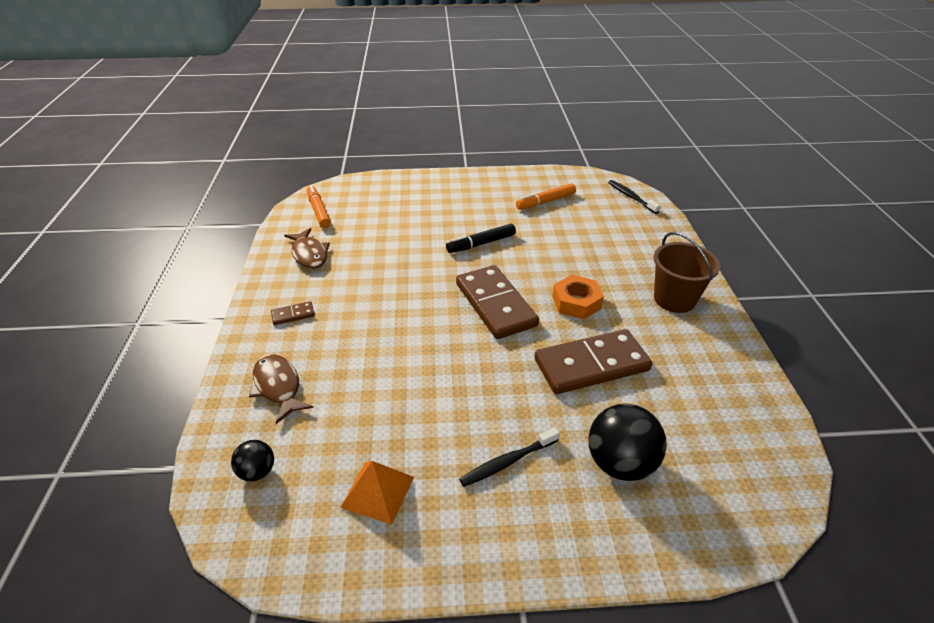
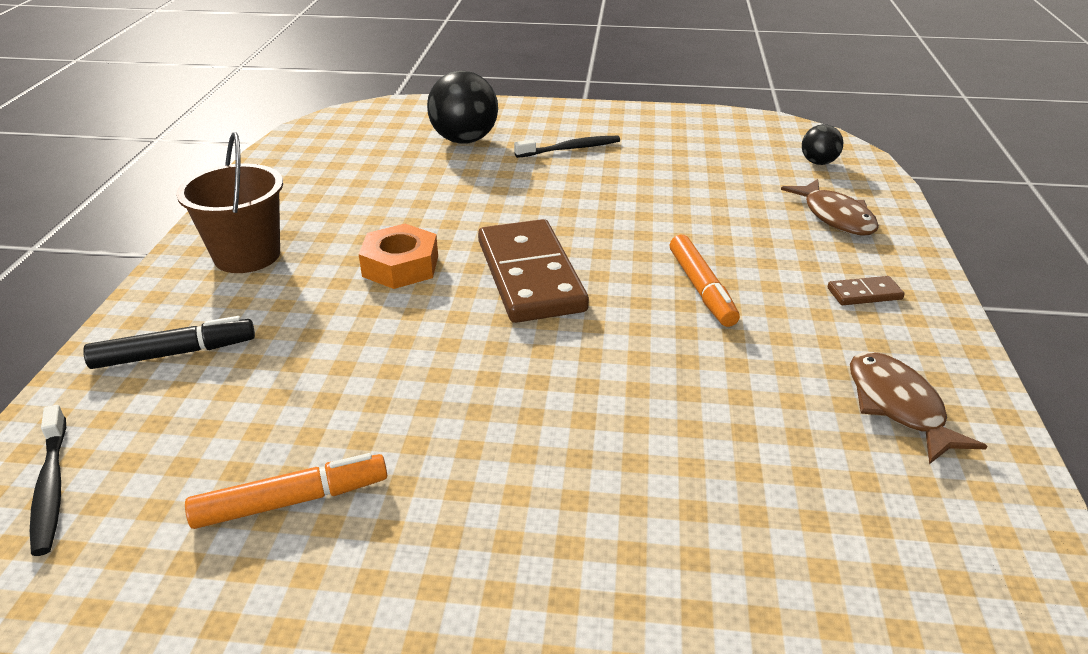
camera: 170 degrees left, 5 degrees down
(319, 211) = (947, 550): orange marker -> orange marker (701, 289)
(378, 492) = (696, 144): orange pyramid -> none
(481, 243) = (515, 389): black marker -> black marker (175, 353)
(591, 365) = (436, 201): brown domino -> none

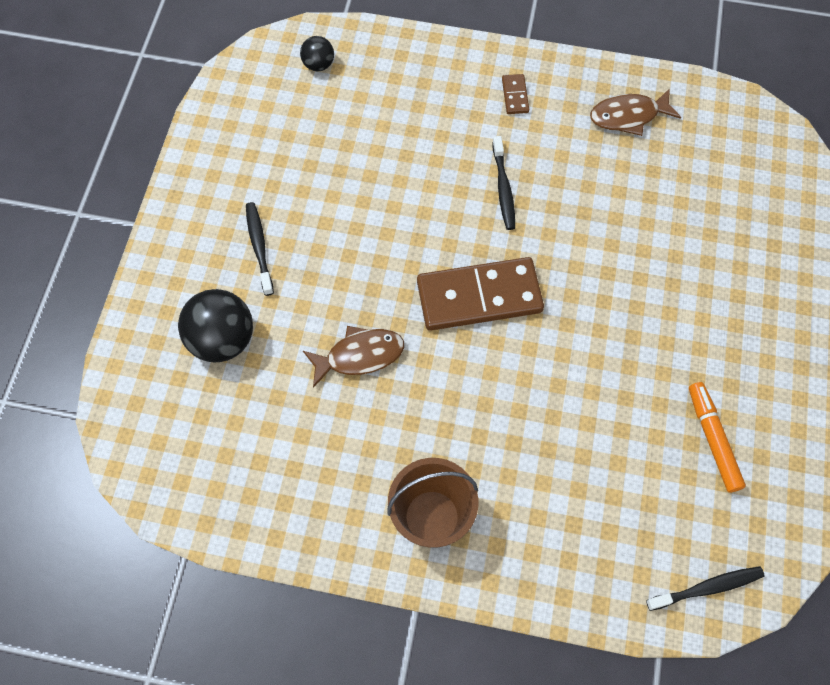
camera: 85 degrees left, 30 degrees up
(175, 353) = (570, 545): black marker -> none
(400, 266) = (458, 390): orange nut -> none
(701, 289) = (503, 188): orange marker -> black toothbrush
(835, 217) = (411, 80): brown fish -> brown fish (360, 355)

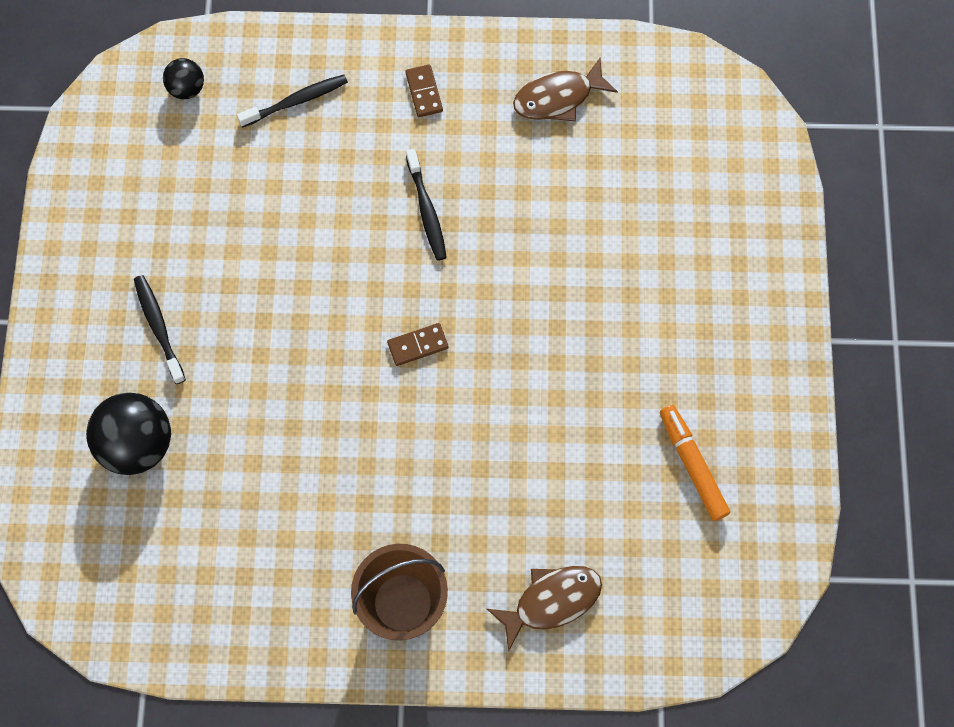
camera: 10 degrees left, 5 degrees up
(360, 355) = (295, 436): brown fish -> brown fish (551, 601)
(479, 297) = (418, 345): brown domino -> brown domino, size x0.42
(707, 588) = (702, 626): black toothbrush -> black toothbrush (296, 101)

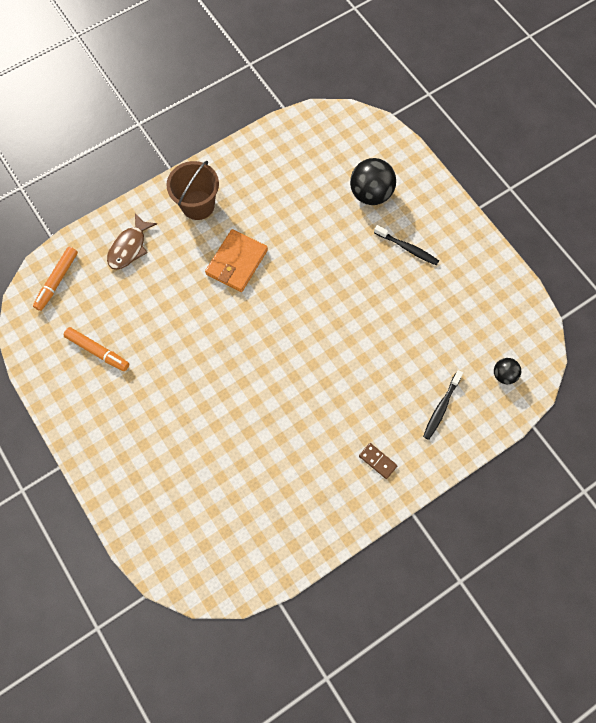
camera: 145 degrees right, 0 degrees up
(410, 468) = (236, 262): none -> orange wallet
(418, 345) = (276, 321): brown domino -> none
(427, 210) = (324, 393): black toothbrush -> none
(558, 98) = (300, 510): brown fish -> none
(692, 618) = (57, 281): none -> orange marker

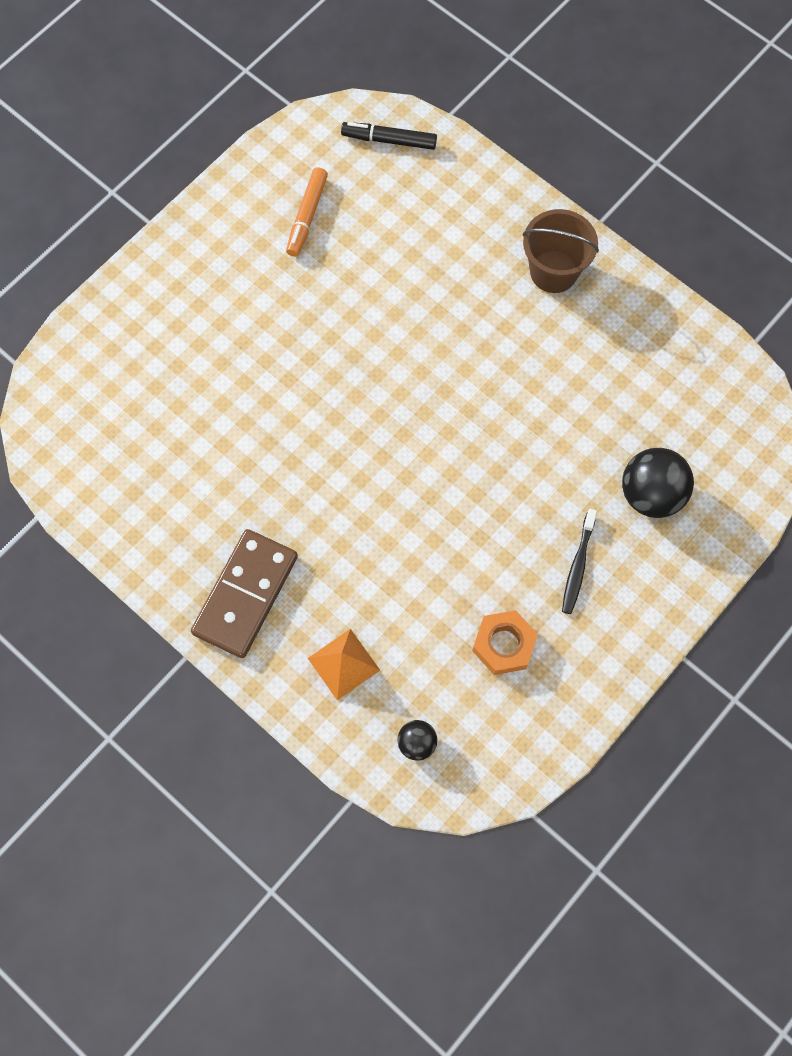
camera: 75 degrees right, 0 degrees up
(57, 281) = (389, 140): orange marker -> black marker
(129, 247) = (462, 208): brown fish -> none
(236, 262) = (482, 344): orange wallet -> none
(377, 461) = (246, 595): brown domino -> brown domino, size x2.38
(441, 407) = (343, 664): black toothbrush -> orange pyramid
(449, 305) = (504, 645): none -> orange nut

